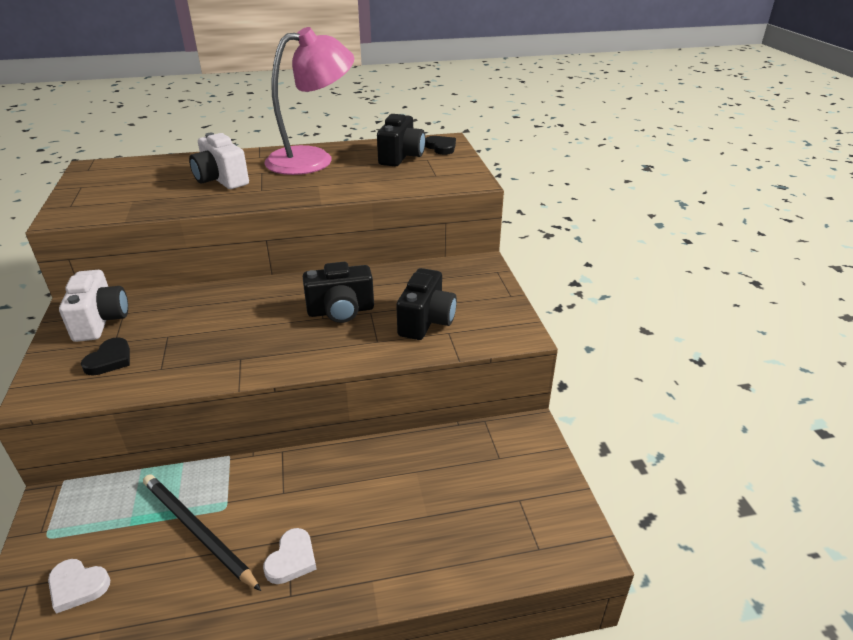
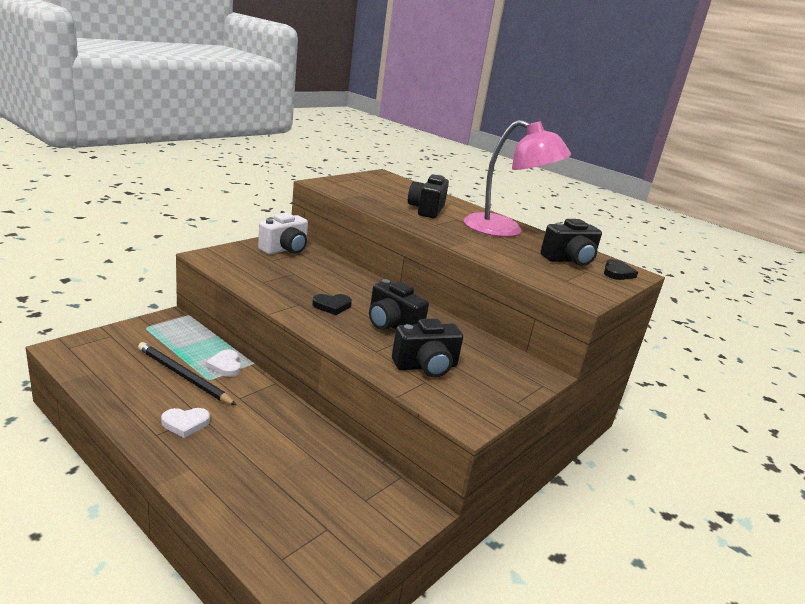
camera: 50 degrees right, 10 degrees down
(77, 586) = (118, 351): white heart -> white heart (225, 366)
(110, 360) = (254, 264): black heart -> black heart (332, 306)
(197, 531) = (183, 376): black pencil -> black pencil turned 60 degrees counterclockwise
(221, 180) = (426, 210): white camera -> black camera

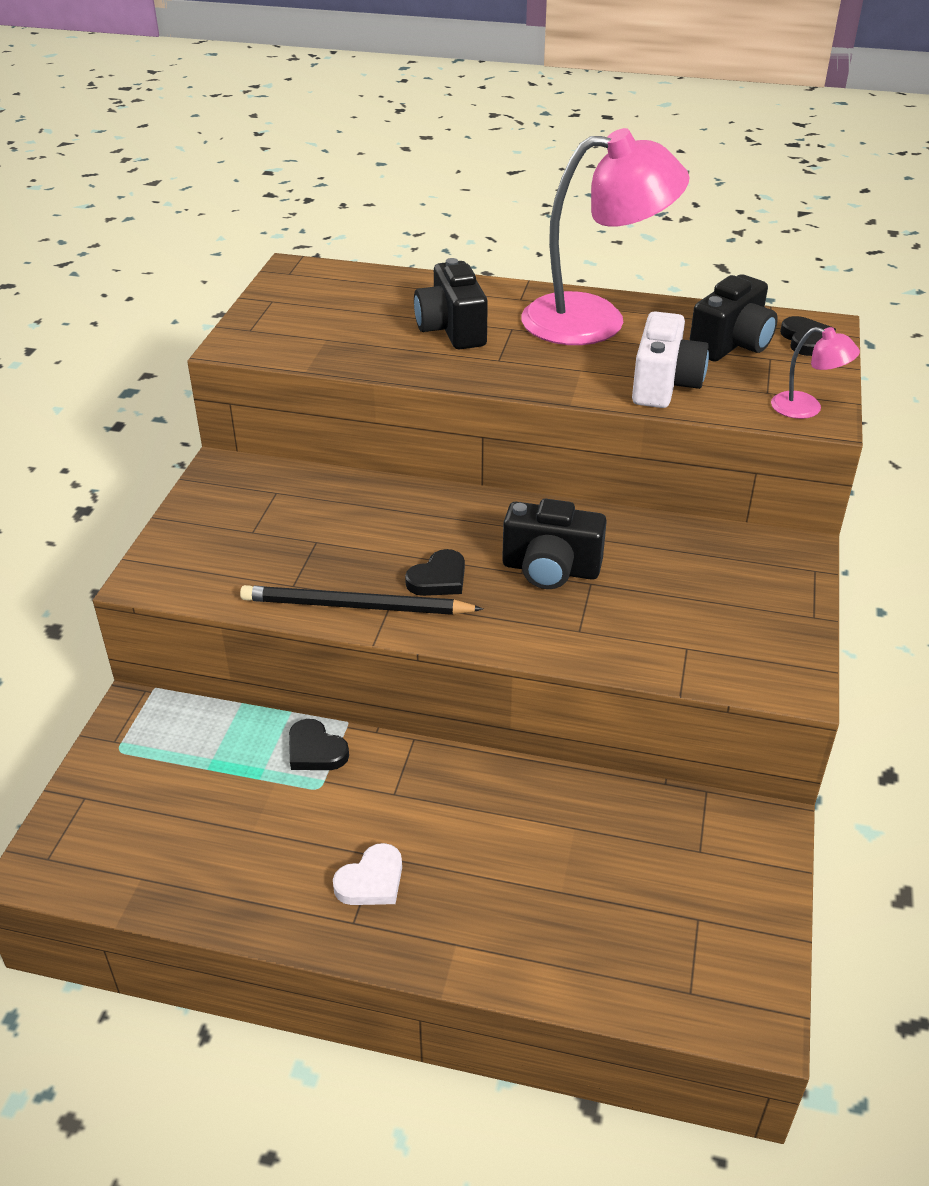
camera: 25 degrees left, 15 degrees up
(183, 376) = (278, 804): black pencil -> black pencil (355, 606)
(225, 366) = (315, 750): white heart -> black heart
(285, 249) = (246, 496): white camera -> white camera (664, 385)
(426, 366) = (663, 621): black camera -> none
(581, 293) = (806, 408): none -> pink lamp

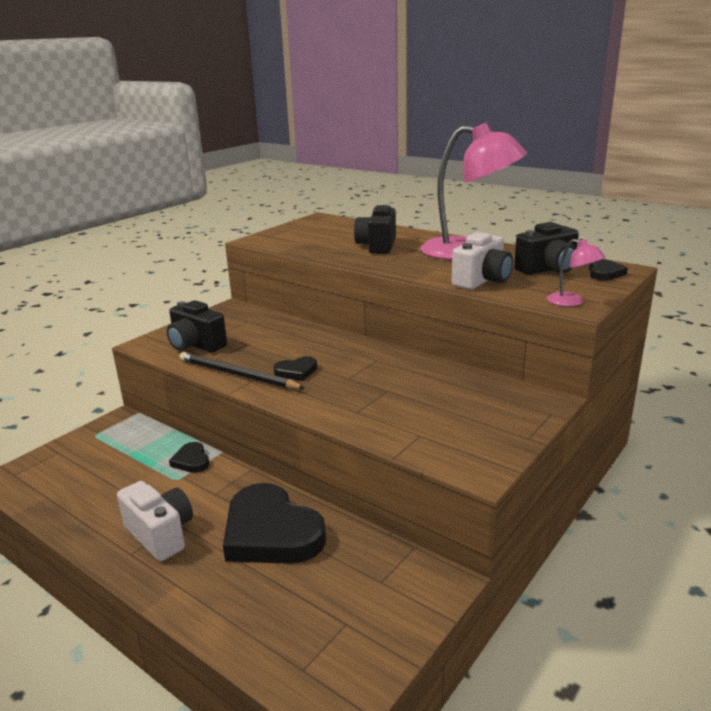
camera: 25 degrees right, 15 degrees down
(371, 880) = (160, 534): white heart -> white camera
(518, 828) = (271, 532): none -> black heart
(550, 569) = (368, 379): black camera -> black camera (196, 345)

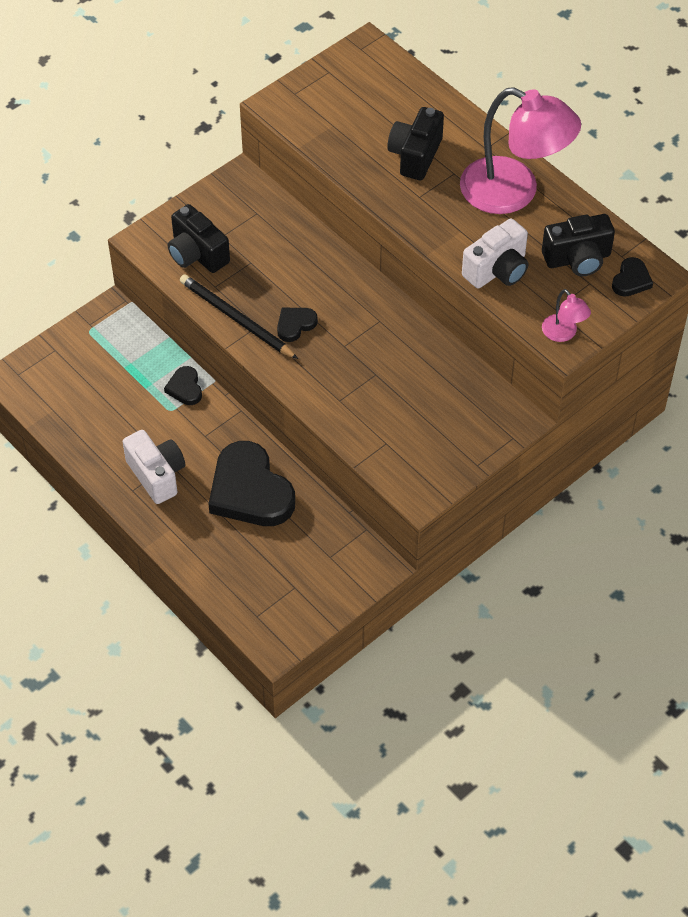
camera: 10 degrees right, 30 degrees up
(296, 371) = (295, 325): black heart -> black heart turned 150 degrees clockwise

